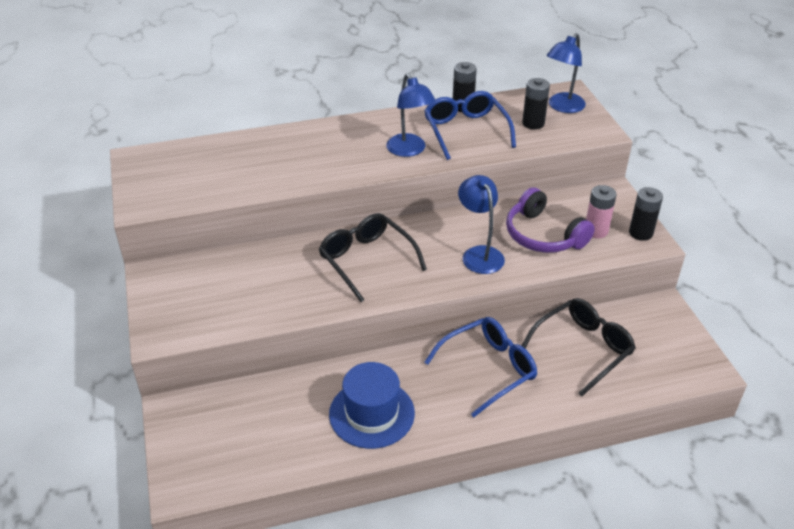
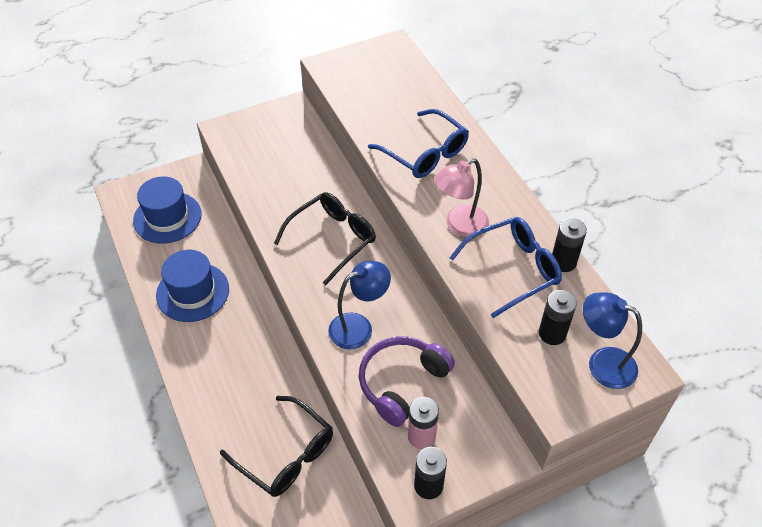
camera: 80 degrees right, 10 degrees up
(245, 436) = (167, 217): none -> blue hat
(409, 150) = (459, 225): blue lamp -> pink lamp
(488, 369) = (250, 373): blue glasses -> blue glasses (425, 153)

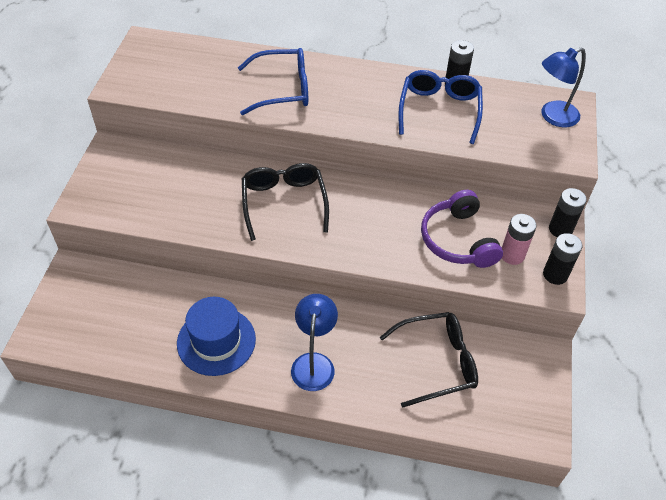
camera: 55 degrees left, 0 degrees up
(167, 217) = (109, 316): blue hat -> none
(359, 327) = (385, 235): blue lamp -> blue lamp (314, 363)
(459, 225) = (373, 112): pink lamp -> none
(552, 333) = (510, 124): black battery -> black battery (560, 229)

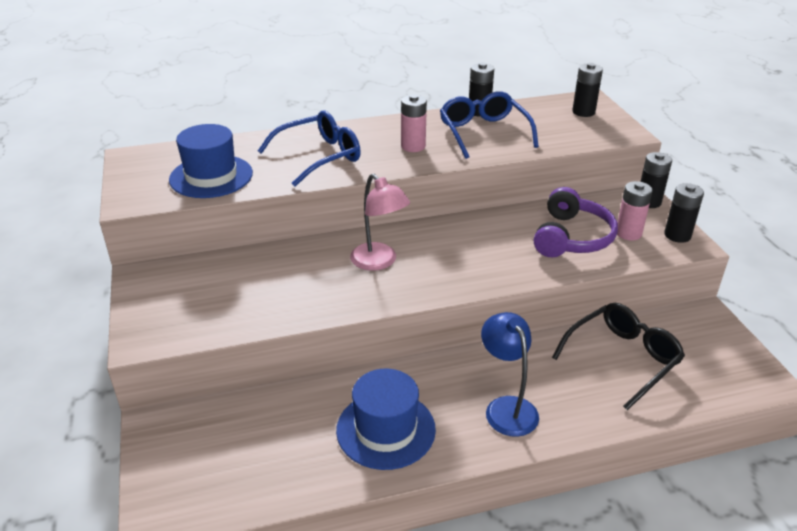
camera: 25 degrees left, 15 degrees down
(188, 82) = (211, 176): none -> blue hat
(284, 203) = (379, 262): black glasses -> pink lamp
(366, 105) = (413, 146): none -> pink battery
(458, 240) = (571, 237): purple headphones -> purple headphones turned 120 degrees counterclockwise
(553, 117) = (583, 112): blue lamp -> black battery

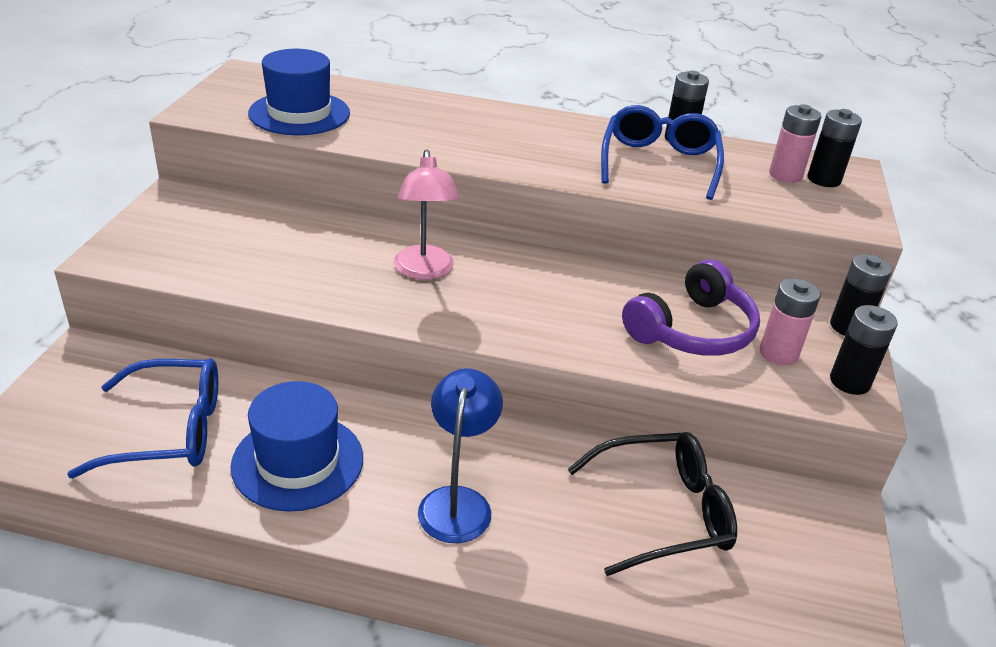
camera: 25 degrees right, 0 degrees up
(319, 156) = (434, 129): blue glasses -> blue glasses (169, 431)
(413, 146) = (553, 151): pink battery -> pink battery (785, 175)

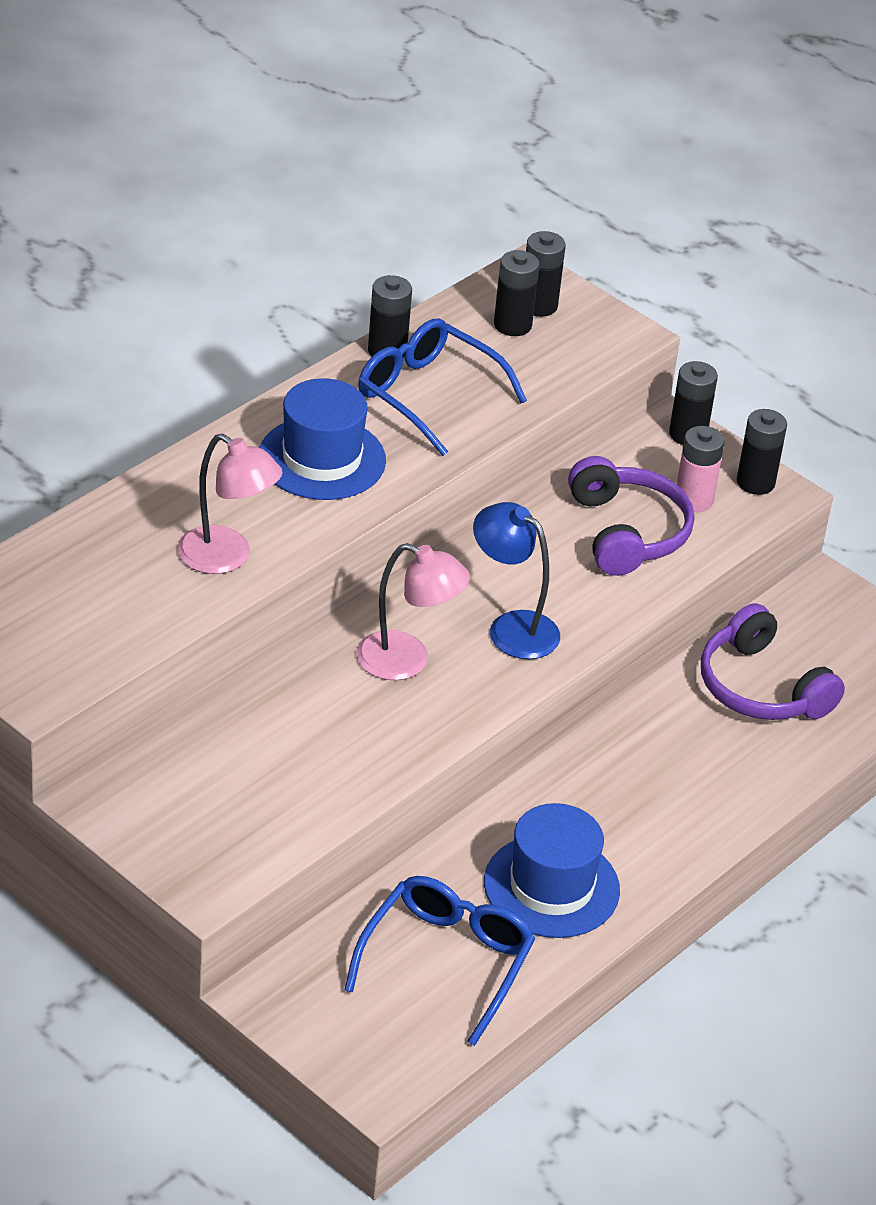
camera: 60 degrees left, 5 degrees up
(299, 113) = (107, 610): blue hat -> blue hat (322, 459)
(394, 136) = (226, 558): none -> pink lamp
(457, 502) = (669, 804): blue lamp -> blue lamp (512, 628)
(663, 512) = (761, 687): black glasses -> purple headphones
(785, 175) = (512, 325): pink battery -> black battery

